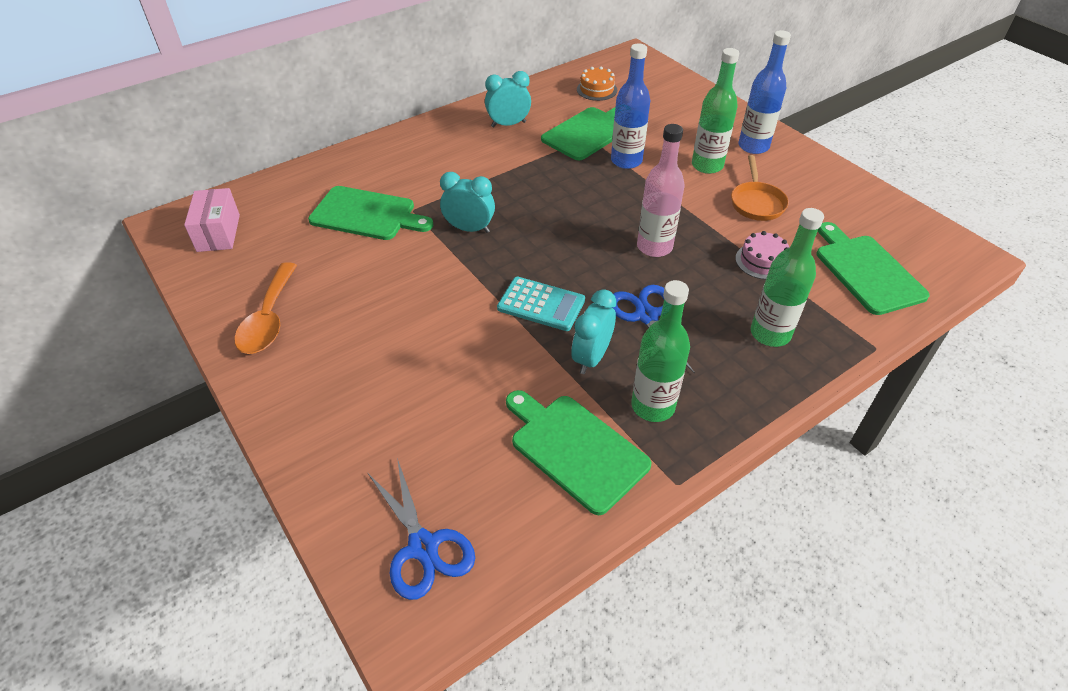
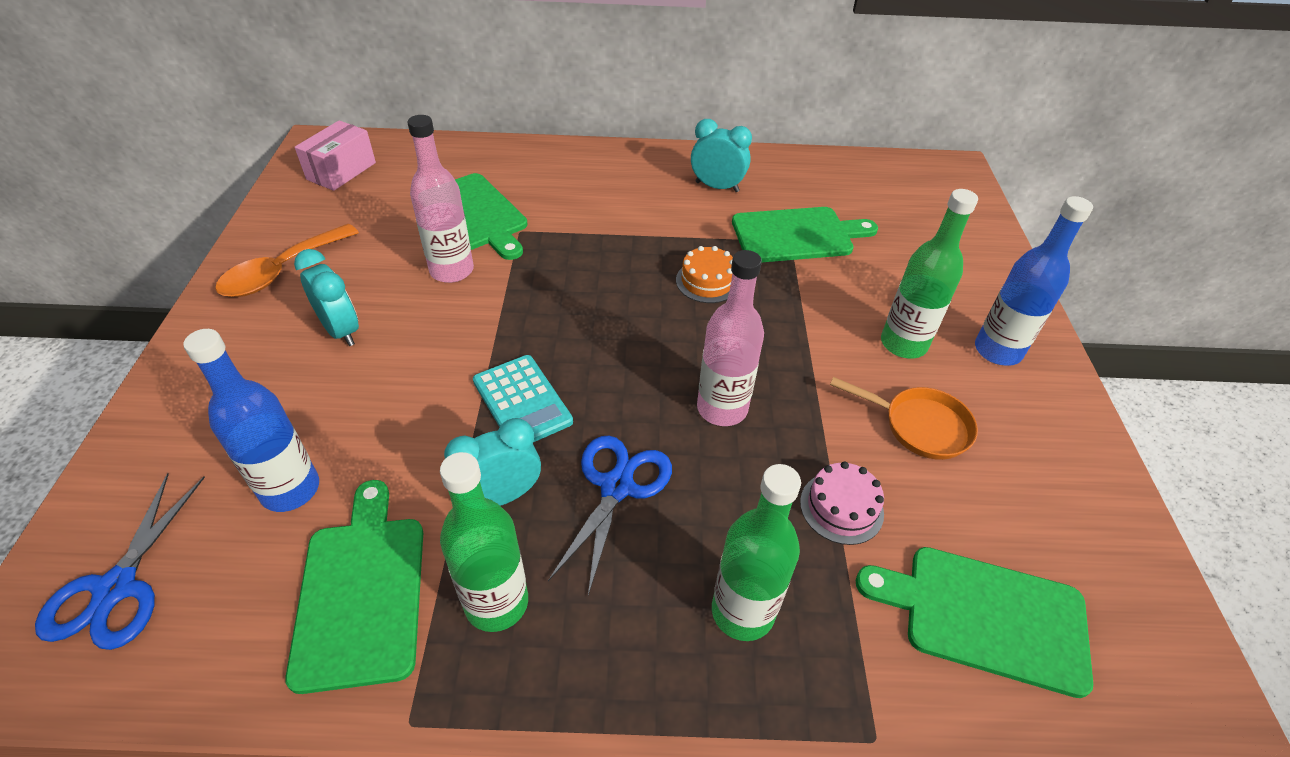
camera: 35 degrees right, 0 degrees up
(397, 256) = (452, 270): none -> pink bottle
(469, 229) = (549, 278): turquoise clock -> turquoise clock (341, 330)
(597, 90) = (862, 191): orange cake -> orange cake (707, 281)
(626, 161) = (805, 288): blue bottle -> blue bottle (290, 489)
(756, 203) = (920, 426): orange pan -> orange pan turned 105 degrees counterclockwise
(866, 271) = (985, 616): green cutting board -> green cutting board turned 90 degrees counterclockwise

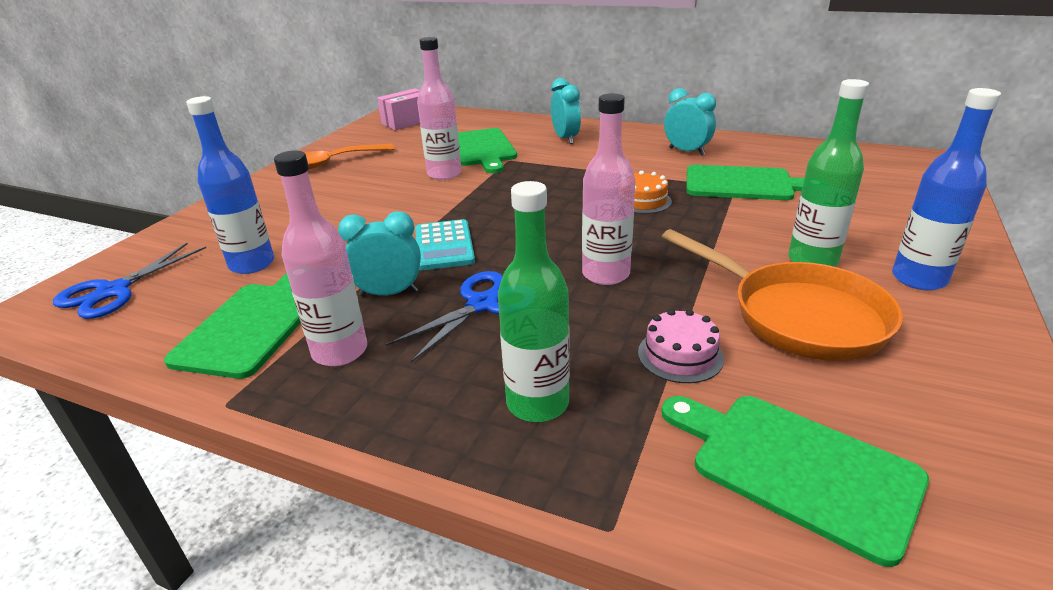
camera: 25 degrees right, 15 degrees down
(341, 330) = (347, 194): turquoise clock -> turquoise clock (565, 138)
(496, 603) = (340, 351): green bottle -> pink bottle
(920, 426) = (798, 316): orange pan -> orange pan, size x1.66

